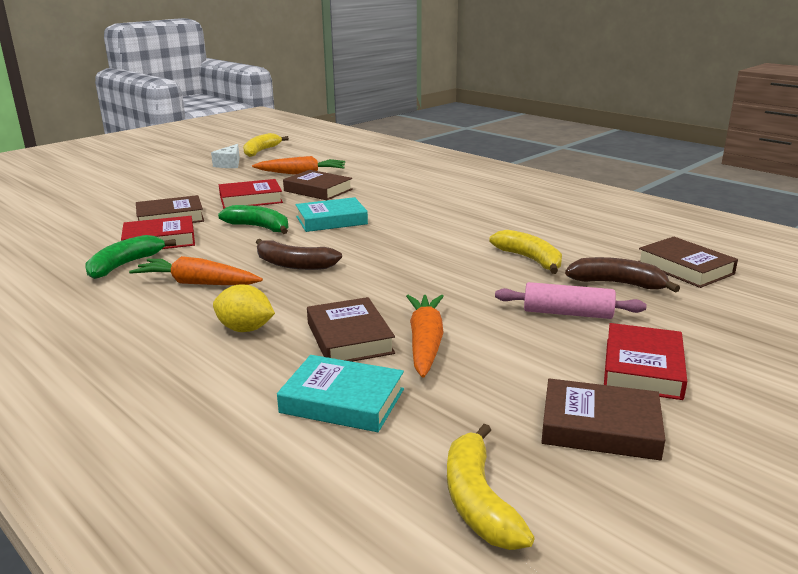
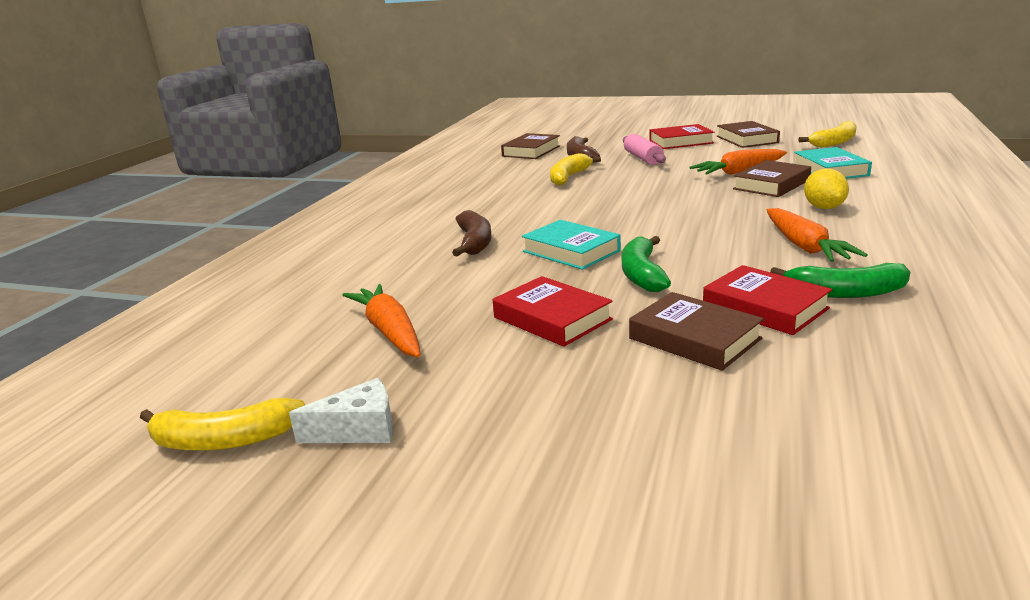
camera: 115 degrees left, 0 degrees up
(293, 264) = (701, 230): brown banana -> brown banana (474, 242)
(318, 190) = (466, 292): brown book -> none

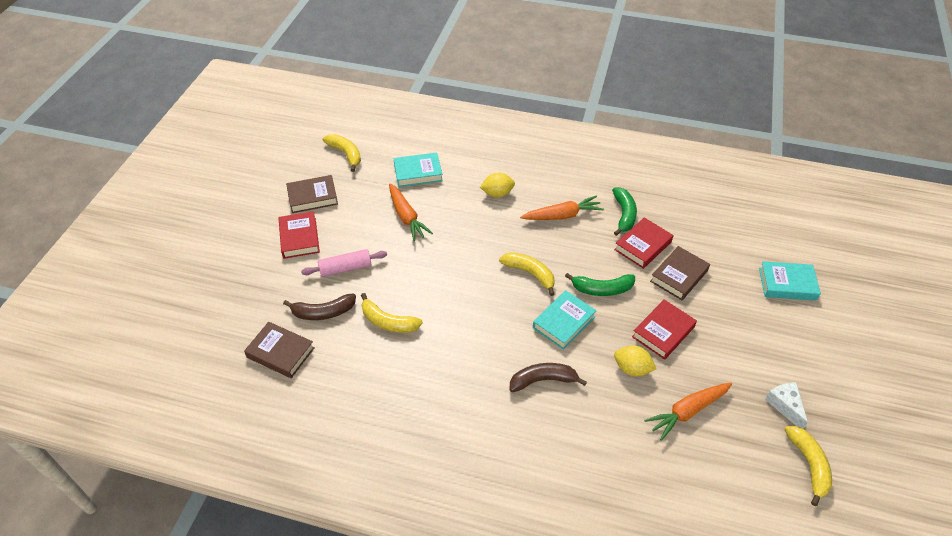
camera: 95 degrees left, 25 degrees up
(481, 293) = (632, 369): none -> yellow lemon
(661, 231) = (530, 273): none -> yellow banana
(716, 486) = (787, 284): none -> turquoise book
(771, 184) = (444, 206): brown book -> none

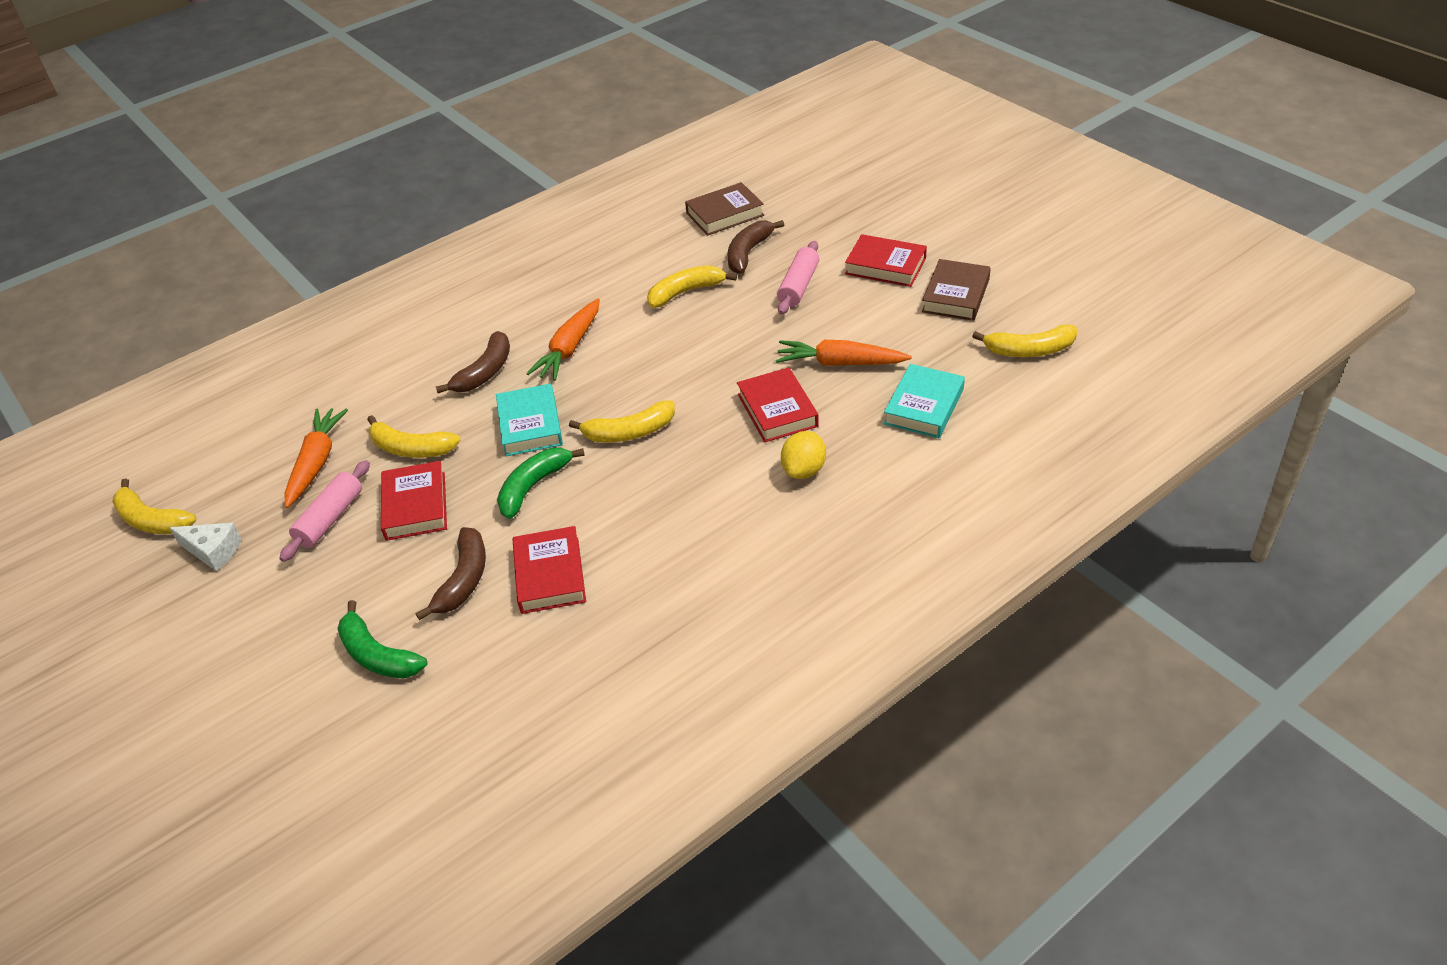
camera: 130 degrees right, 5 degrees down
(463, 223) = (777, 410): none -> red book
(562, 215) = (693, 519): orange carrot -> orange carrot (569, 348)
(624, 215) = (624, 592): green banana -> green banana (377, 655)
(632, 369) = (411, 448): yellow lemon -> yellow banana
(678, 276) = (463, 580): brown book -> brown banana
(710, 366) = (330, 518): none -> pink rolling pin
(787, 284) = (311, 700): turquoise book -> none

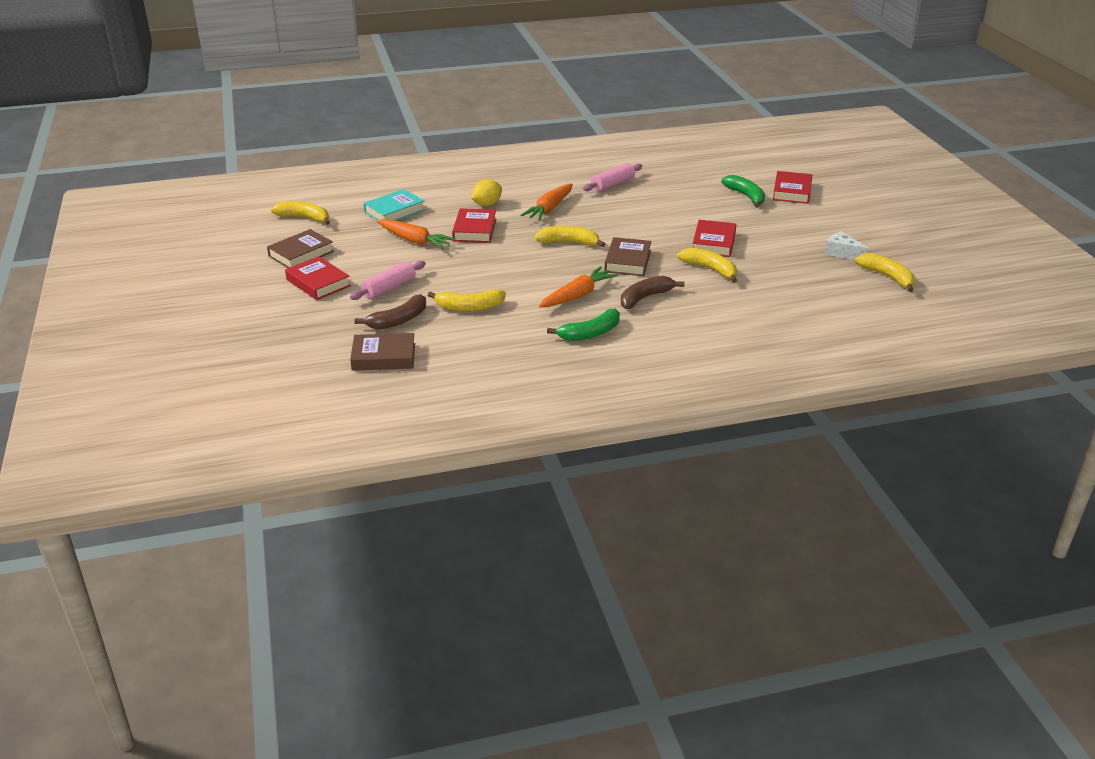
camera: 160 degrees left, 10 degrees down
(316, 462) = (775, 278): orange carrot -> orange carrot (549, 209)
(330, 518) = (768, 250): pink rolling pin -> pink rolling pin (613, 184)
(463, 580) = (694, 209): brown banana -> none
(530, 425) = (628, 261): turquoise book -> brown book
(533, 486) = (640, 234): green banana -> green banana (590, 333)
(550, 575) = (648, 201): red book -> red book (792, 191)

